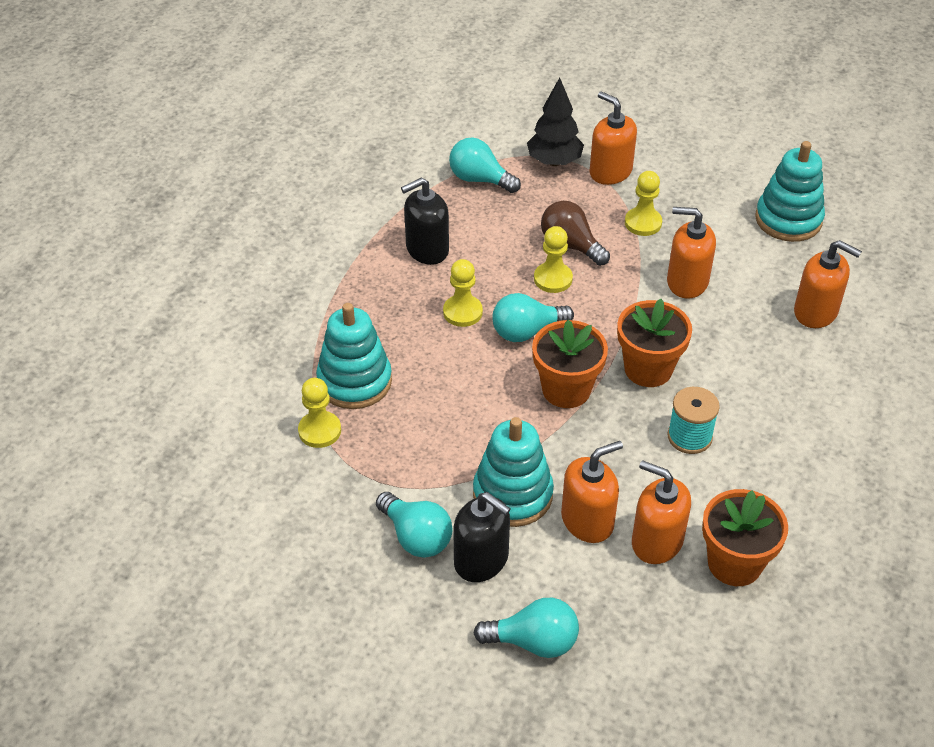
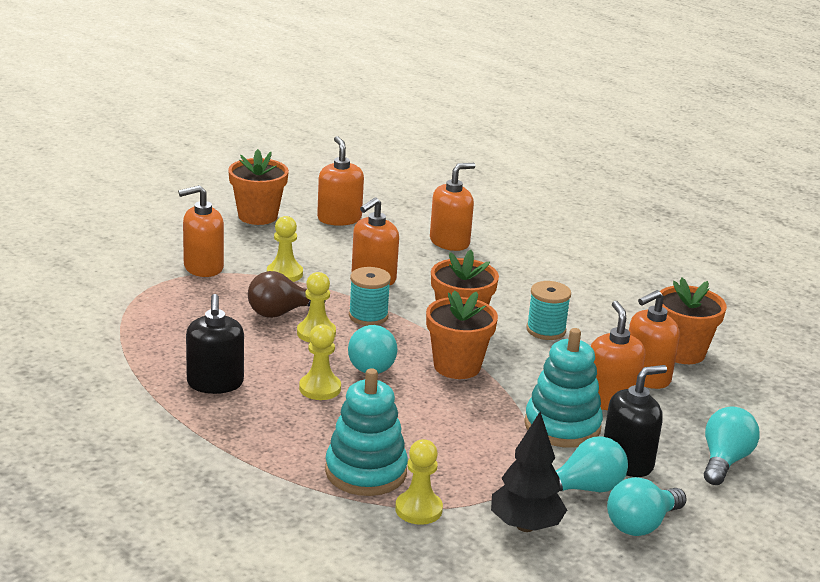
camera: 70 degrees left, 20 degrees down
(480, 179) = (143, 329): turquoise light bulb -> turquoise light bulb (641, 524)
(554, 161) = (160, 287): black tree -> black tree (525, 526)
(611, 302) = (368, 316): none -> turquoise spool
(739, 167) = (258, 216): none -> orange flower pot
(788, 219) = (339, 218): turquoise stacking toy -> orange soap dispenser

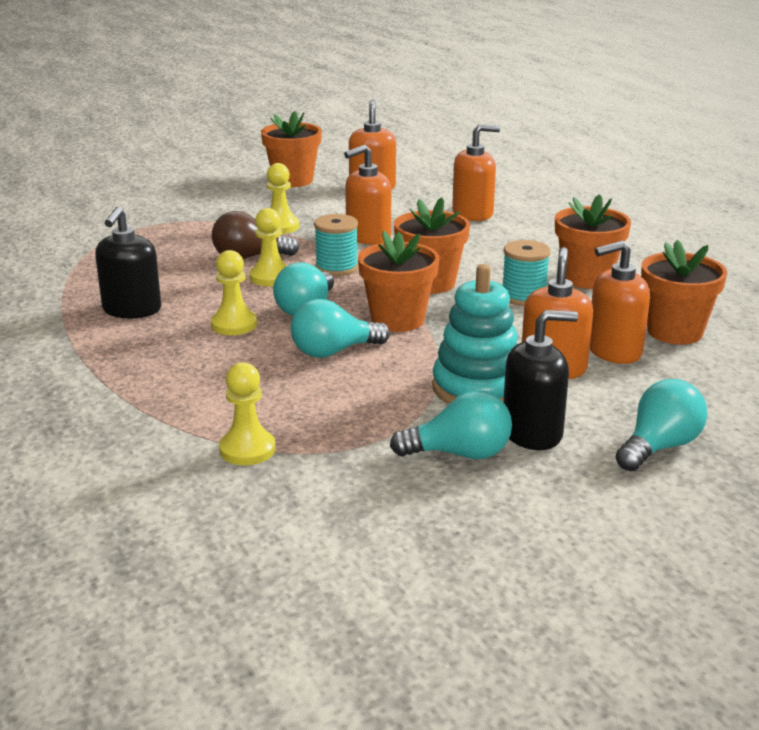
camera: 20 degrees right, 0 degrees up
(203, 267) = (205, 216): orange soap dispenser -> none
(366, 472) = (219, 406): turquoise stacking toy -> none
(525, 526) = (359, 483): black tree -> none
(586, 305) = (587, 278): none -> orange flower pot
(641, 524) = (505, 501): turquoise light bulb -> turquoise light bulb (333, 352)

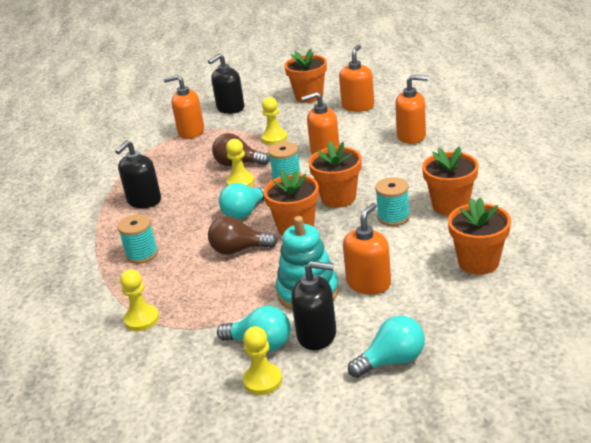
camera: 25 degrees right, 5 degrees up
(181, 372) = (142, 254): none -> turquoise spool
(184, 198) = (230, 108): none -> black soap dispenser
(234, 325) = (194, 220): yellow pawn -> yellow pawn (262, 380)
(333, 352) = (239, 250): turquoise light bulb -> brown light bulb
(614, 351) = (421, 273): orange soap dispenser -> orange soap dispenser (191, 132)

